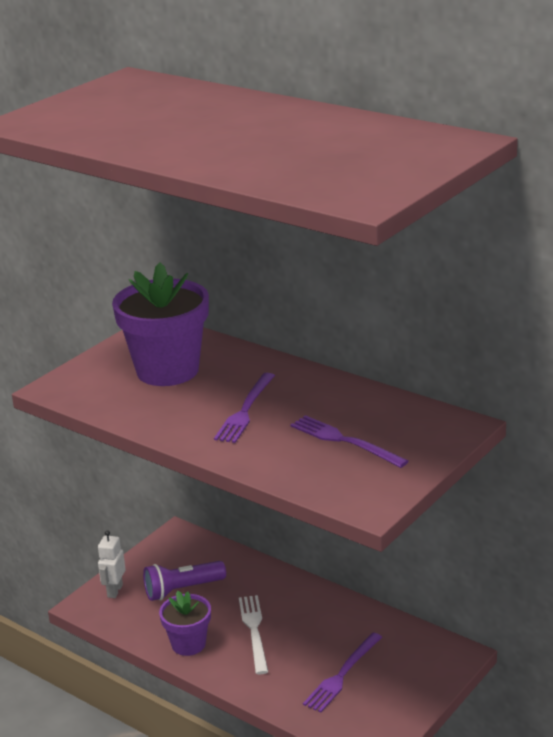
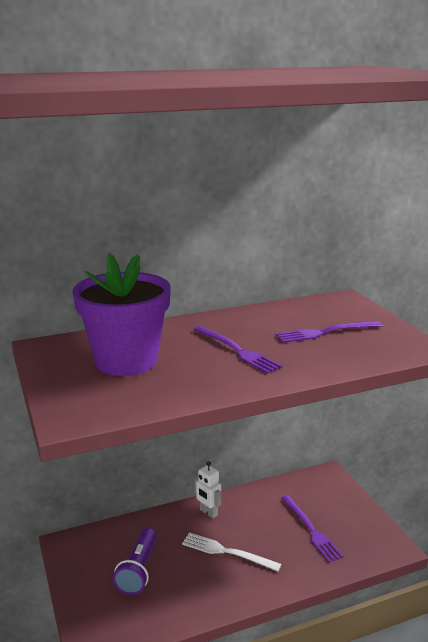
camera: 60 degrees left, 5 degrees down
(114, 591) = (94, 614): white robot -> white robot (208, 512)
(188, 644) = (209, 595): purple flower pot -> none

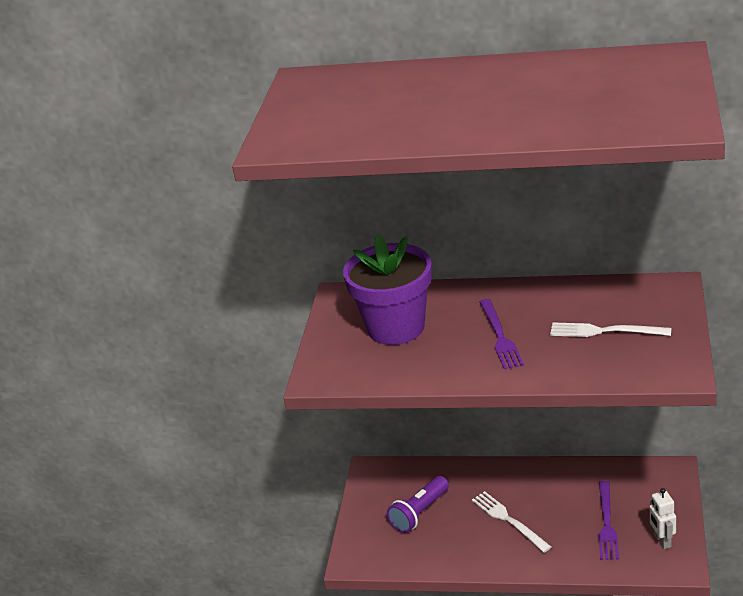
camera: 35 degrees right, 10 degrees up
(208, 512) = (515, 477): white robot -> white robot (662, 541)
(326, 332) = (605, 331): purple fork -> white fork

